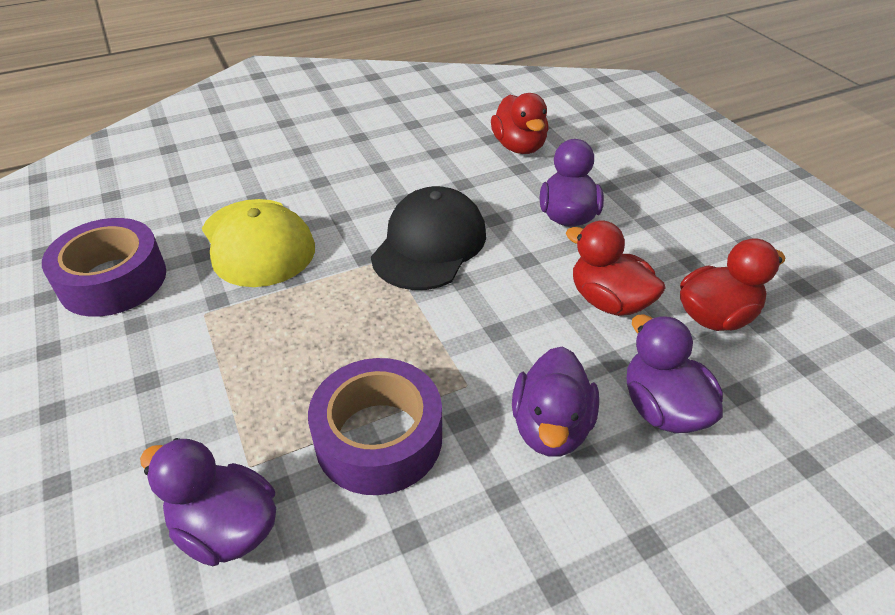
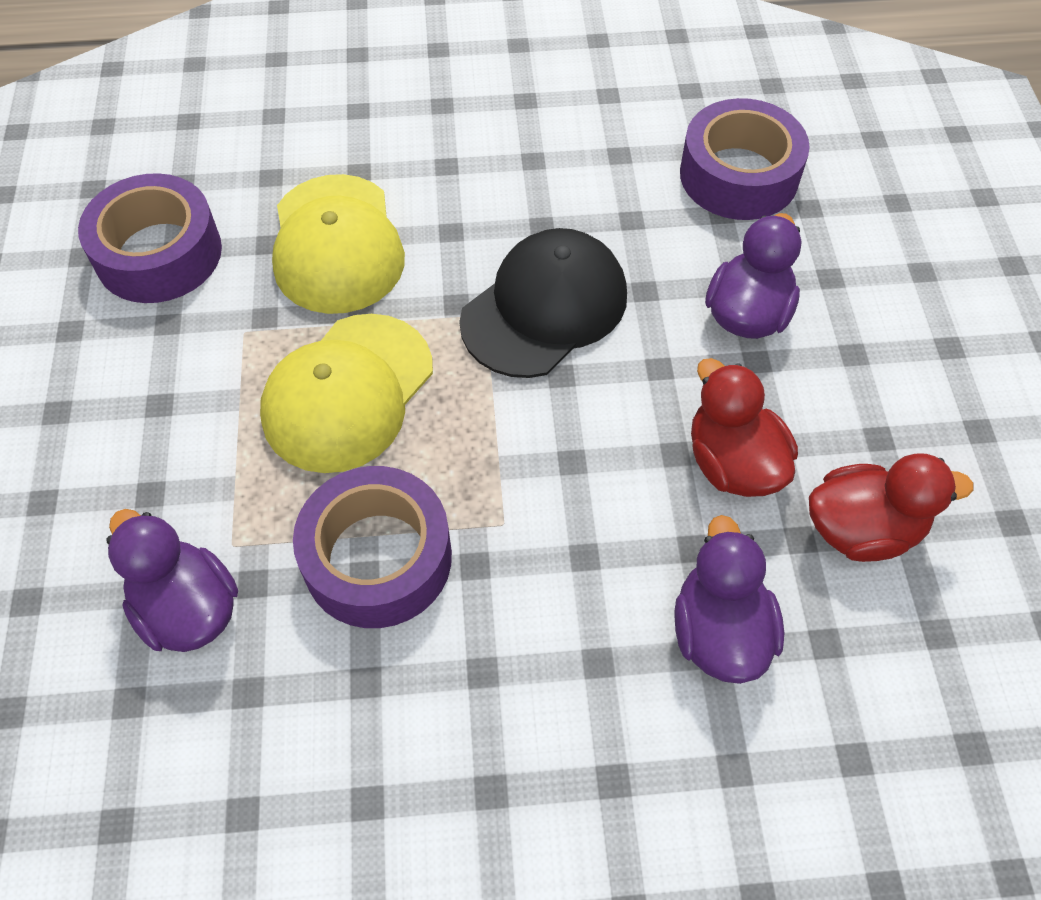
camera: 20 degrees right, 15 degrees up
(305, 332) = (347, 393): none -> yellow cap
(519, 147) = (739, 175): red duck -> purple tape
(551, 427) = (574, 610): purple duck -> none

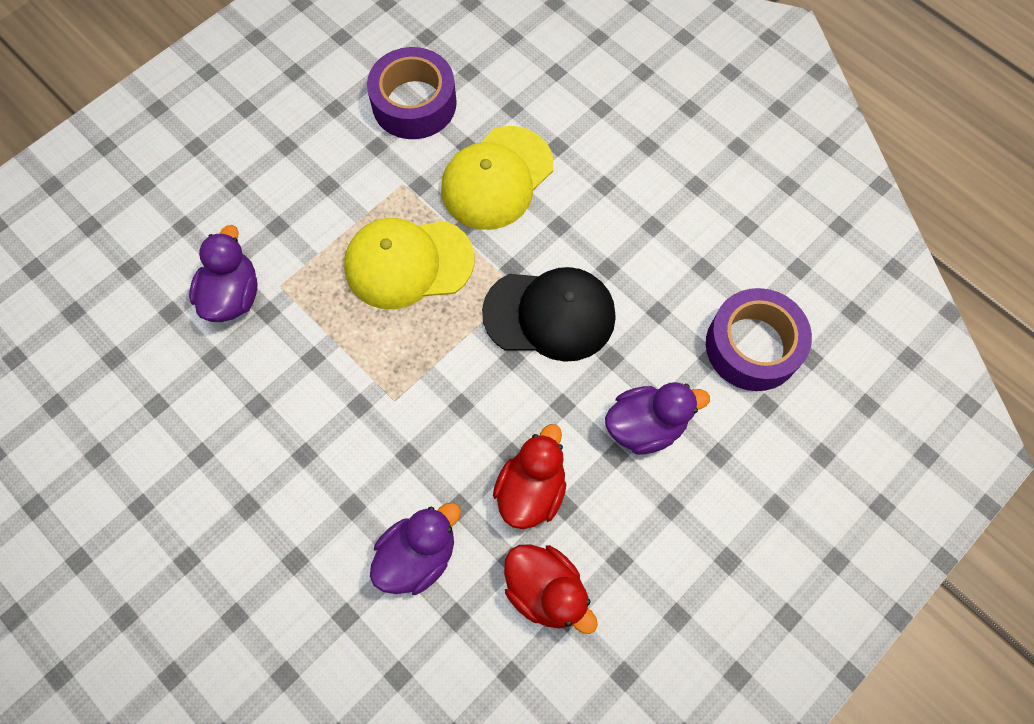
camera: 50 degrees right, 10 degrees up
(377, 558) = (326, 356): purple tape -> none

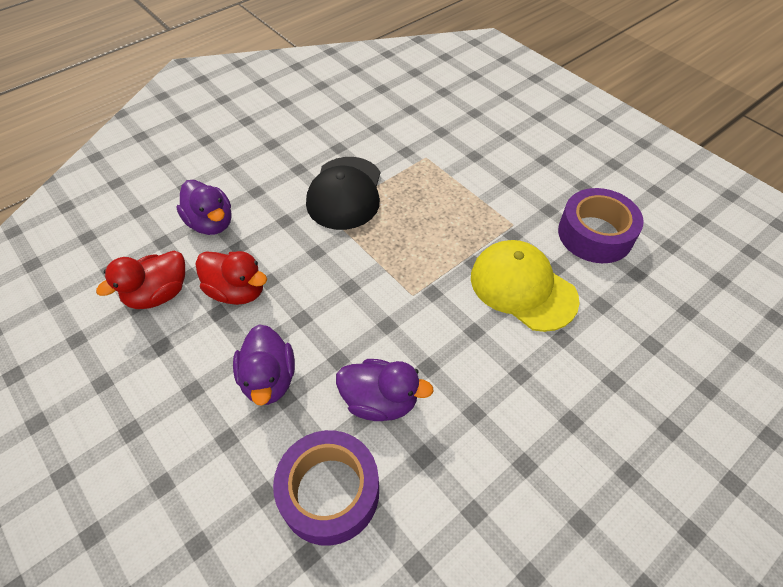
camera: 95 degrees right, 15 degrees down
(233, 295) = (420, 135): purple duck -> purple duck (380, 401)
(408, 263) = (440, 225): yellow cap -> none
(550, 315) = (385, 316): black cap -> black cap (345, 193)

